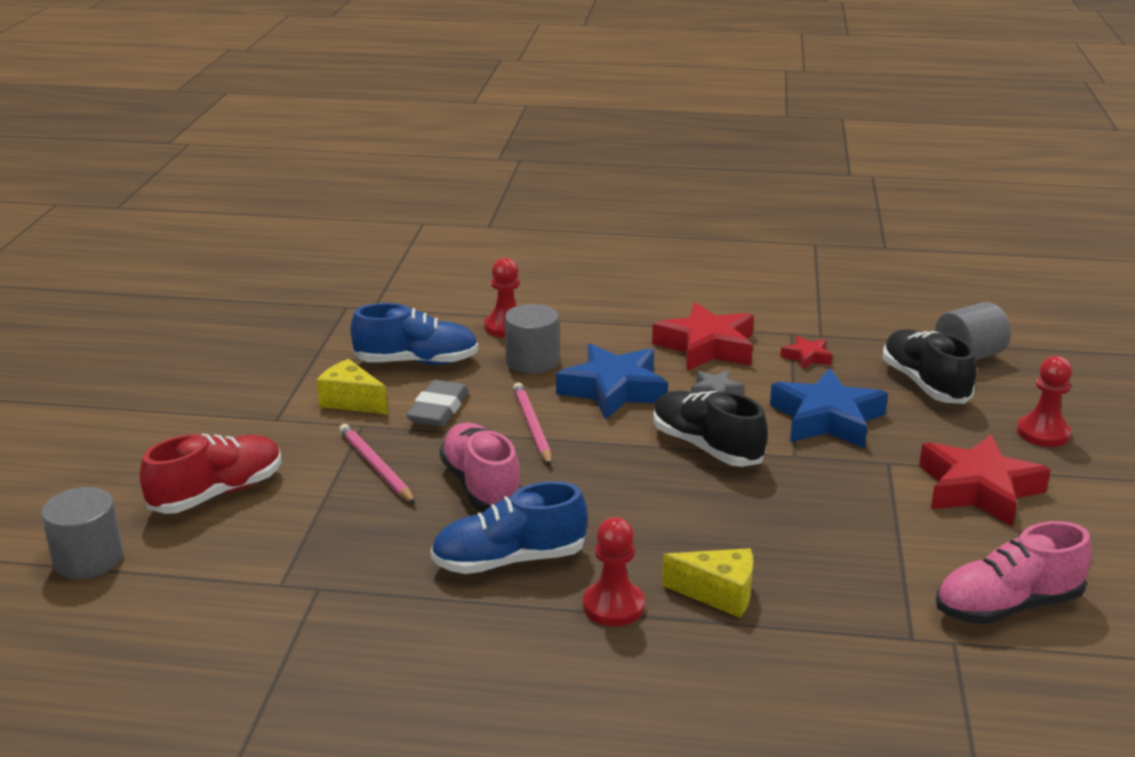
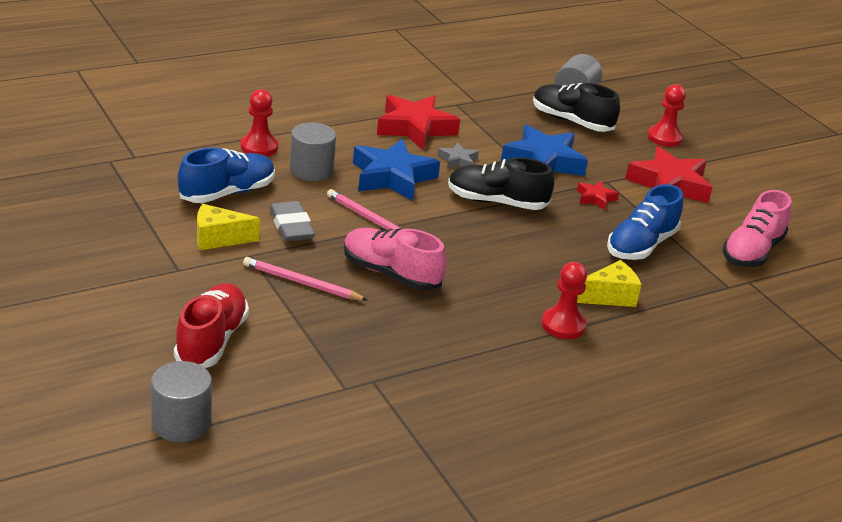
camera: 40 degrees left, 5 degrees up
(509, 560) = (469, 318): blue shoe -> blue shoe (641, 245)
(807, 357) = (484, 119): red star -> red star (595, 198)

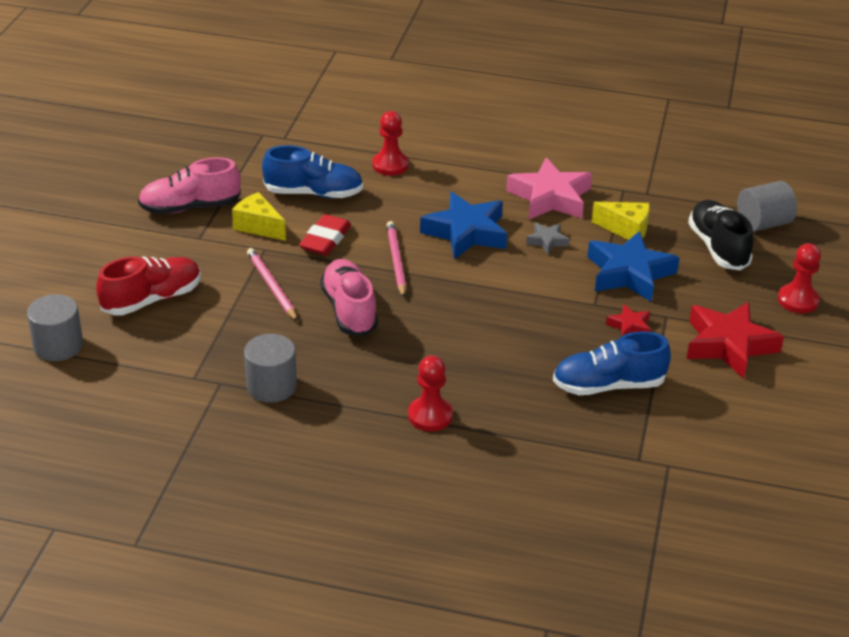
camera: 45 degrees right, 5 degrees up
(291, 226) = (325, 239): grey eraser -> red eraser
(311, 170) = (406, 200): grey cylinder -> grey cylinder (271, 386)
(415, 128) = (550, 197): red star -> pink star
(496, 202) = (528, 291): black shoe -> none
(610, 296) = (508, 413): yellow cheese -> yellow cheese (626, 230)
(752, 251) = (716, 441): pink shoe -> pink shoe (190, 207)

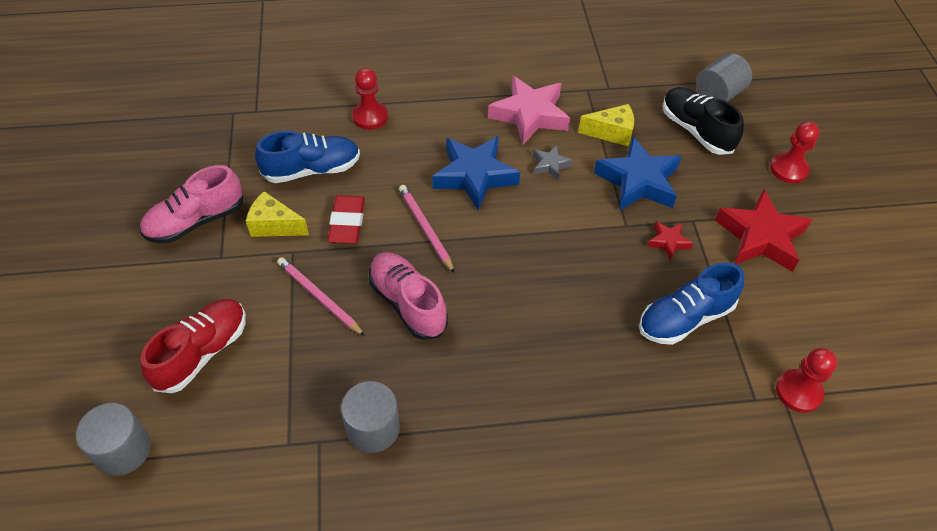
camera: 20 degrees left, 15 degrees up
(430, 416) = (544, 412): red pawn -> red pawn (798, 392)

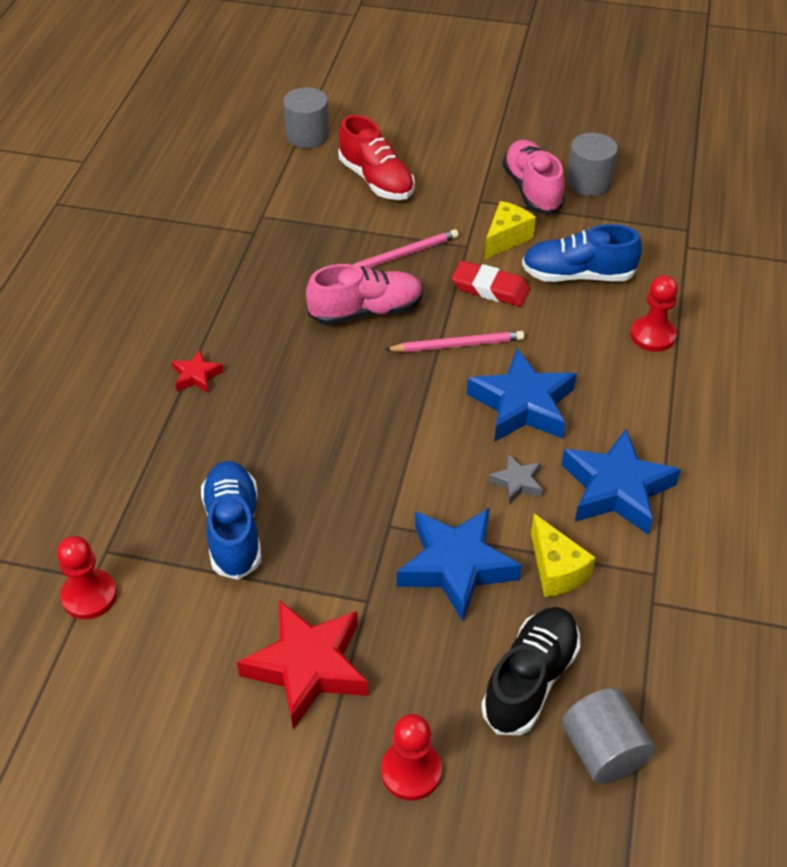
camera: 110 degrees right, 5 degrees down
(312, 170) = (577, 275): blue shoe -> blue shoe turned 90 degrees clockwise
(373, 428) = (247, 264): grey cylinder -> grey cylinder (589, 182)
(530, 115) = (616, 489): pink star -> blue star
(611, 133) = (556, 570): yellow cheese -> yellow cheese turned 45 degrees counterclockwise
(668, 242) = (345, 559): red star -> red star (196, 376)
(696, 130) = (530, 680): black shoe -> black shoe turned 45 degrees counterclockwise

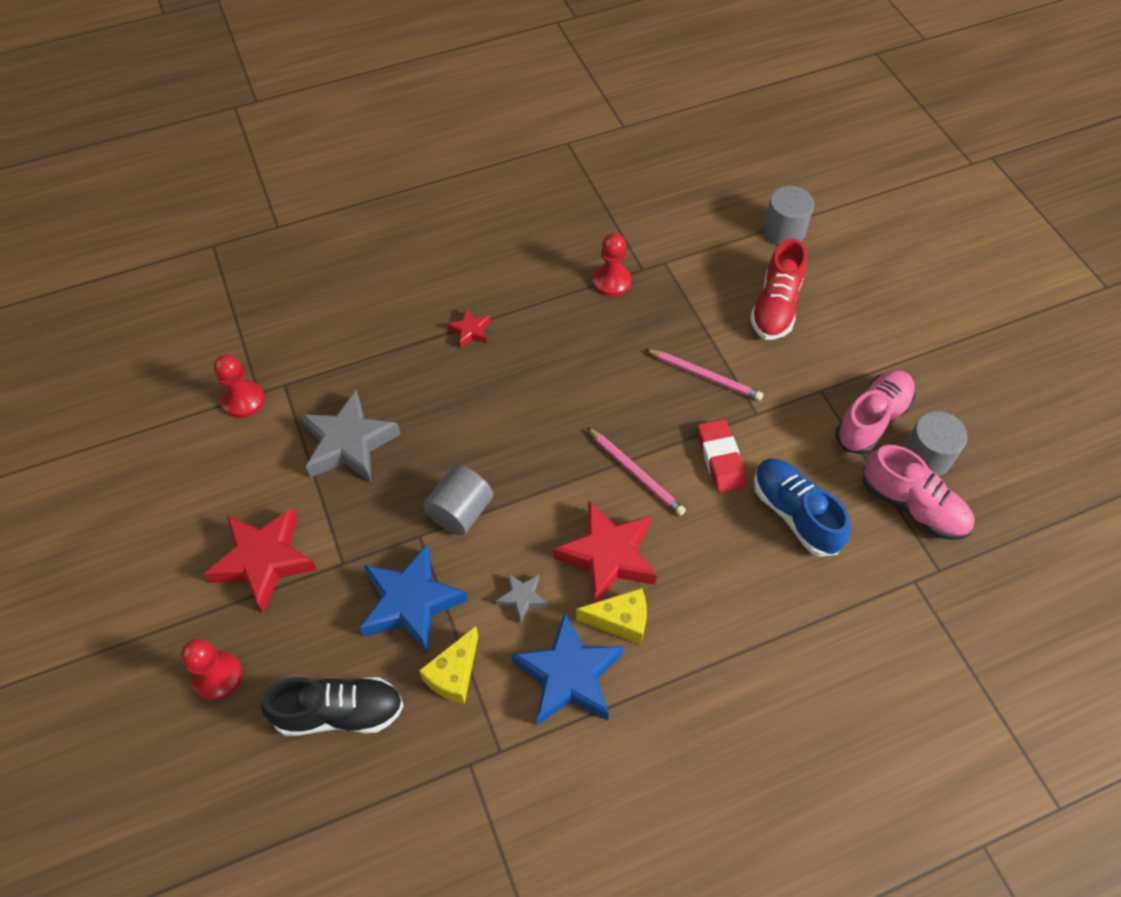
camera: 55 degrees right, 10 degrees up
(233, 530) = (349, 443): blue shoe -> grey star
(366, 312) = (620, 391): pink shoe -> pink shoe (913, 506)
(506, 238) = (791, 436): yellow cheese -> yellow cheese (620, 621)
(522, 405) = (607, 556): blue star -> red star
(603, 751) = (306, 799): grey cylinder -> grey cylinder (460, 512)
(652, 335) = (771, 612): red pawn -> red pawn (611, 281)

